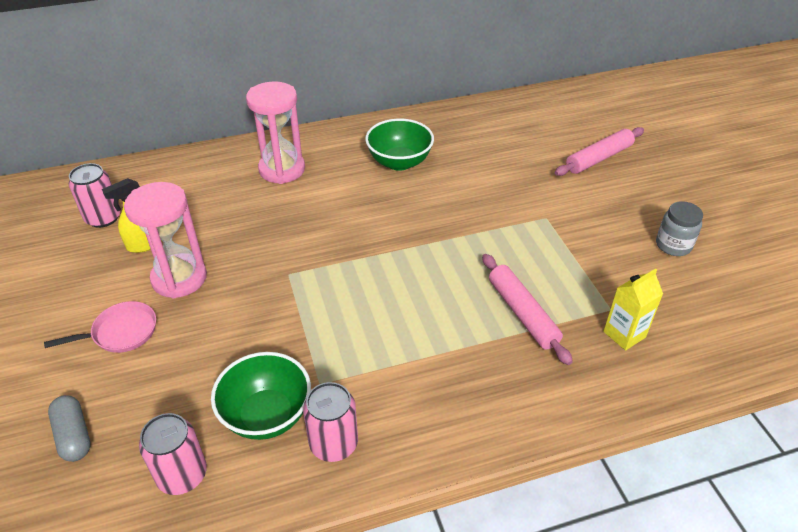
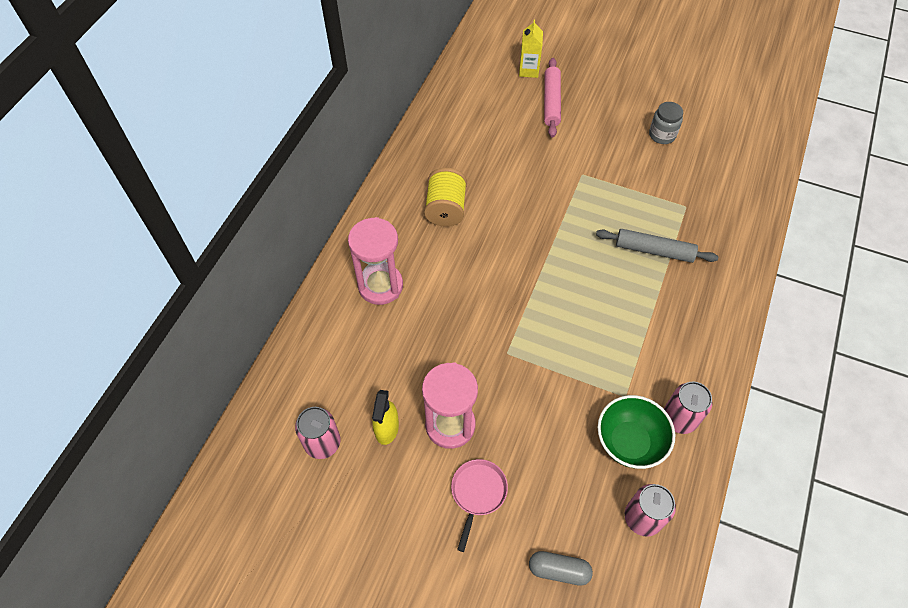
camera: 50 degrees left, 15 degrees up
(399, 162) = (446, 209): green bowl -> yellow spool
(522, 313) = (654, 250): pink rolling pin -> grey rolling pin
(624, 334) = (710, 216): yellow carton -> yellow carton (528, 70)

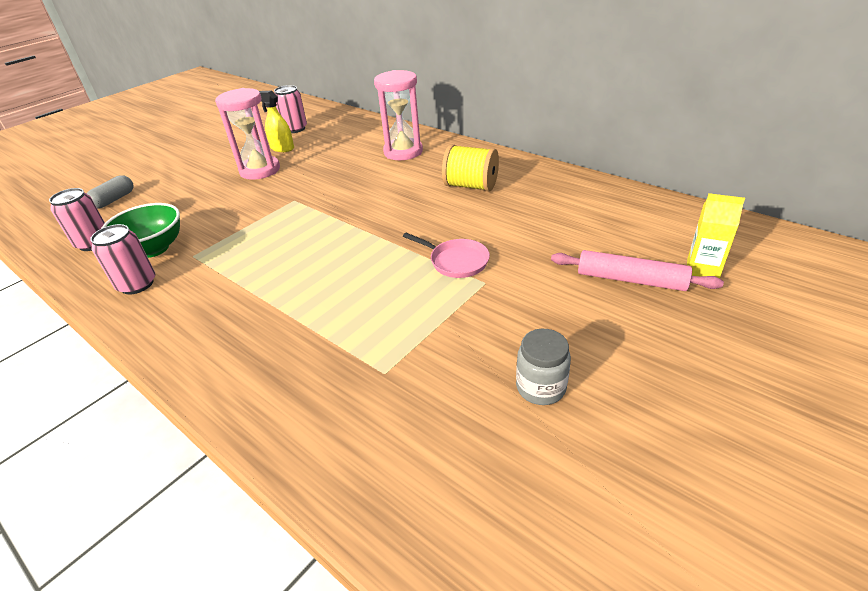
camera: 110 degrees right, 20 degrees down
(477, 493) = (201, 176): pink pan -> pink pan (456, 261)
(654, 250) = (333, 318): grey rolling pin -> none

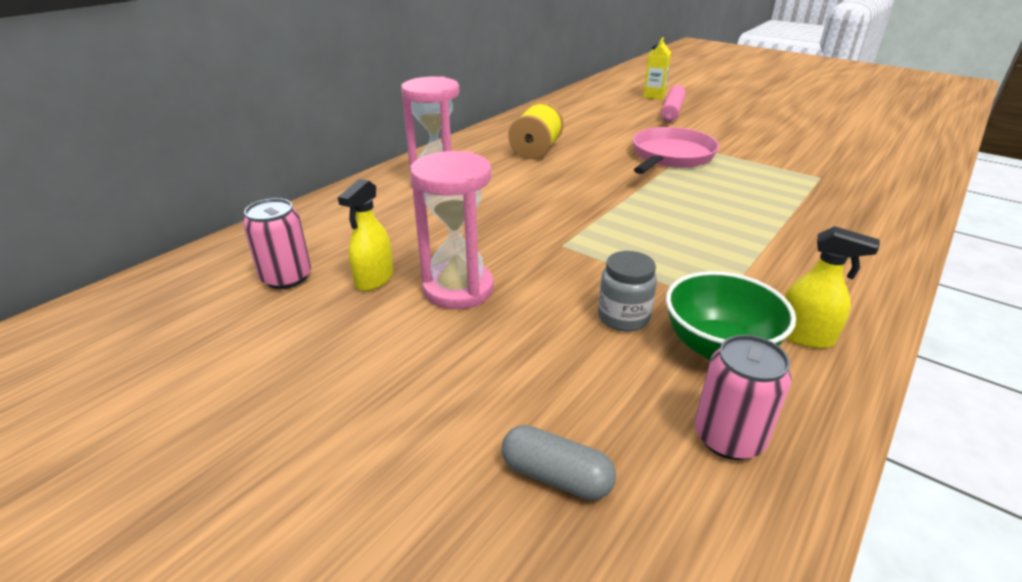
camera: 95 degrees left, 5 degrees down
(137, 284) = (804, 336): pink can -> yellow spray bottle
(456, 261) = (670, 156): pink pan -> pink pan, size x1.64
(540, 387) = (792, 136): grey jar -> grey jar (623, 317)

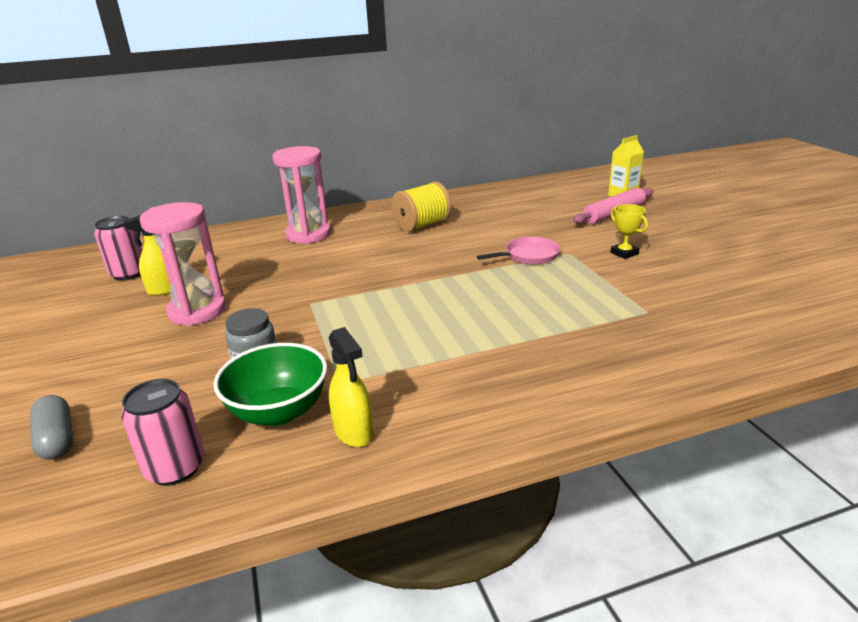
camera: 35 degrees right, 5 degrees down
(670, 156) = (528, 256): pink pan -> pink pan, size x0.61
(732, 139) = (624, 253): none -> yellow trophy

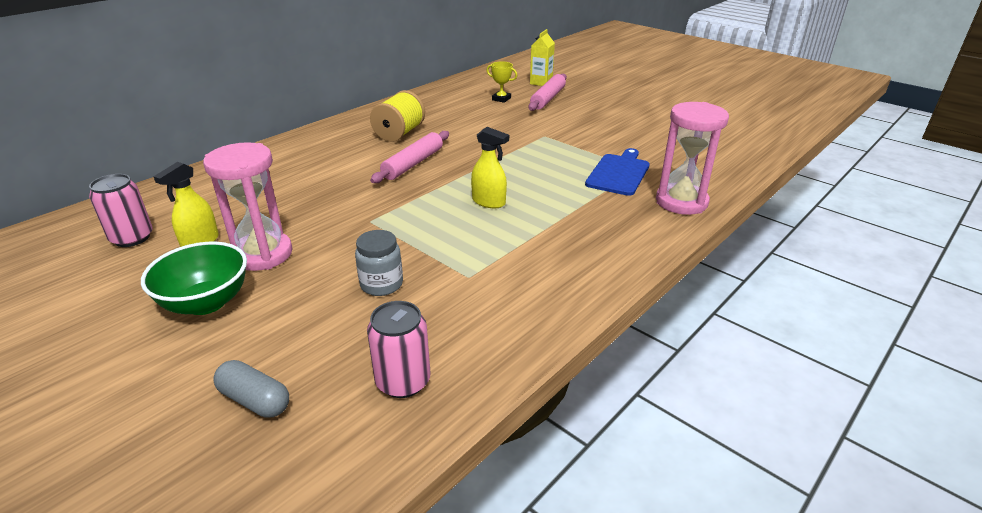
camera: 30 degrees left, 5 degrees up
(279, 411) = (442, 312): green bowl -> green bowl (206, 302)
(308, 235) = (297, 161): pink hourglass -> pink hourglass (681, 202)
(353, 432) = (519, 308): yellow spray bottle -> yellow spray bottle (489, 202)
(404, 256) = (413, 164): none -> pink rolling pin
(528, 256) = (516, 143): pink pan -> none
(617, 312) = (619, 173): none -> blue cutting board
(624, 253) = (584, 129): yellow trophy -> yellow trophy (501, 99)

